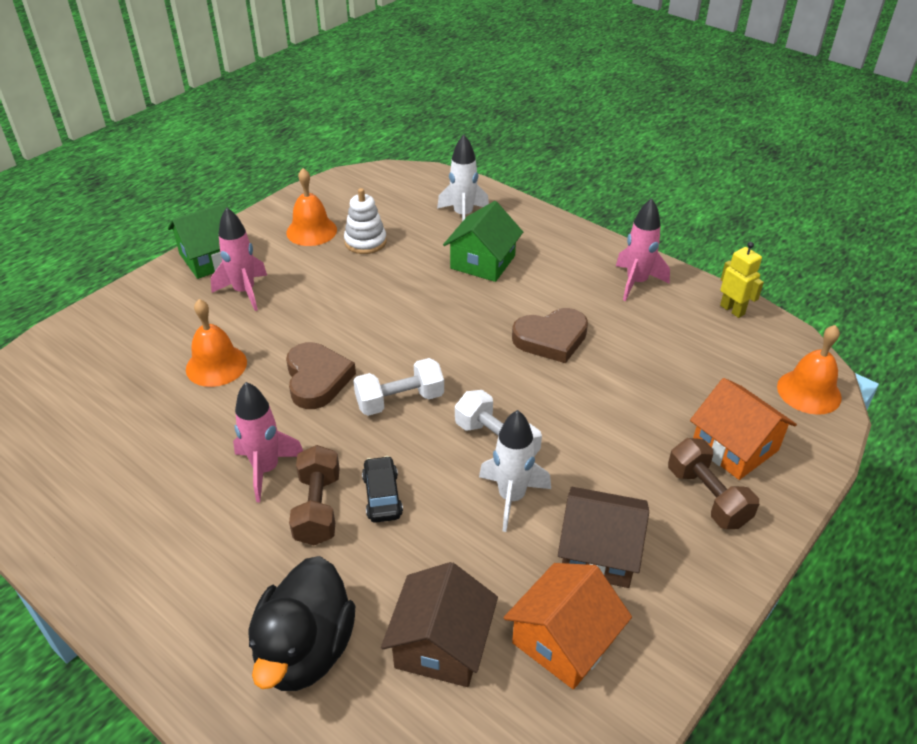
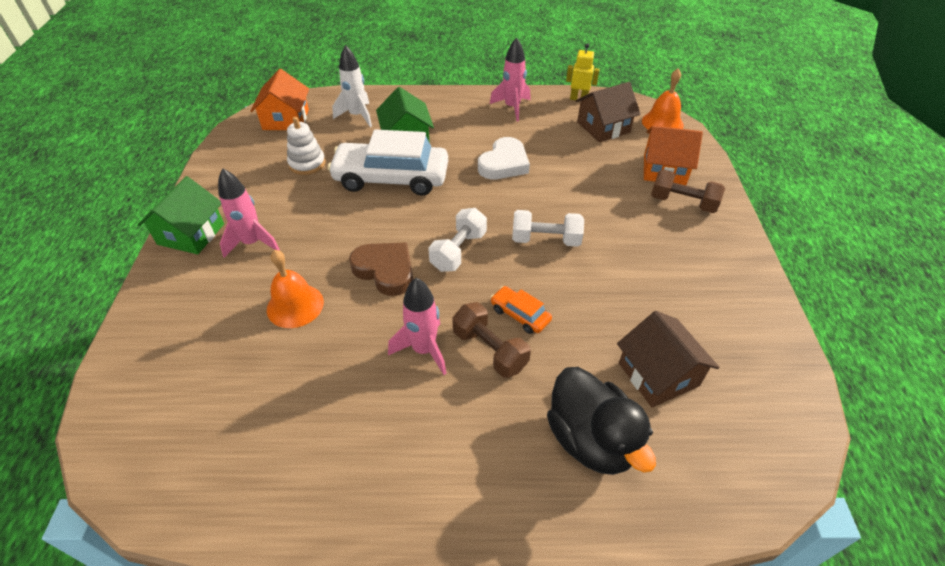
camera: 40 degrees left, 5 degrees up
(311, 231) = (254, 175): orange bell -> none
(382, 496) = (520, 315): black car -> orange car
(422, 295) = (391, 178): none -> white car
(511, 497) = (593, 266): white rocket -> none
(551, 339) = (504, 163): brown heart -> white heart
(563, 640) = (711, 324): orange house -> orange house (286, 119)
(598, 552) = (670, 265): brown house -> brown house (603, 127)

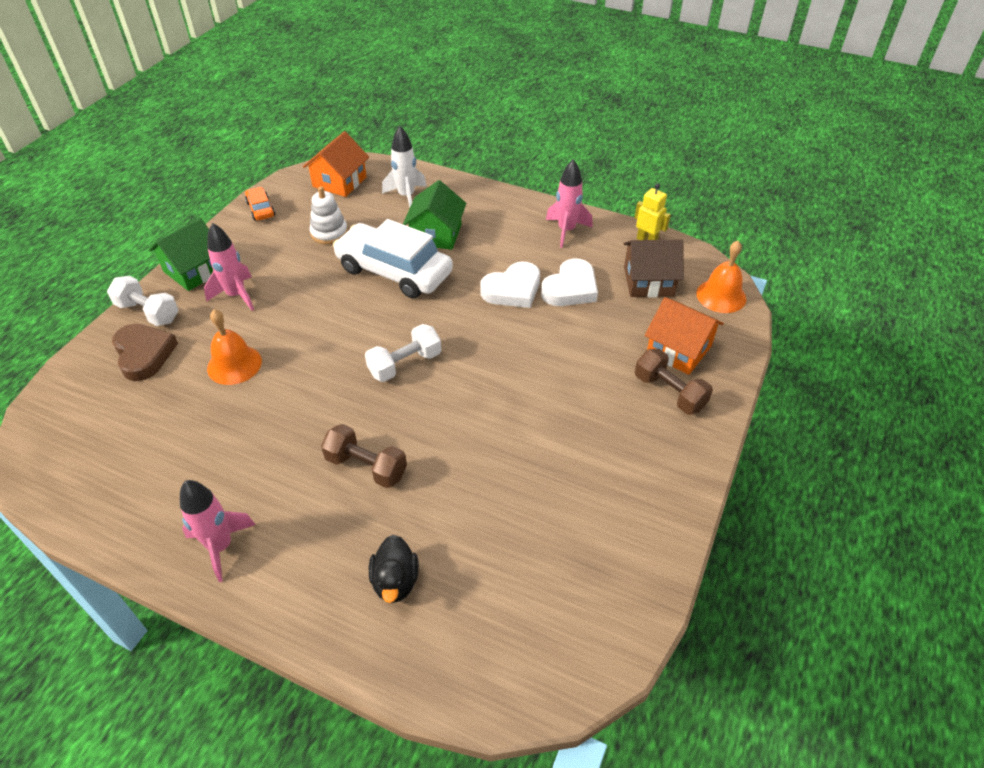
camera: 25 degrees right, 0 degrees up
(385, 270) = (328, 360): brown heart -> brown heart (144, 354)
(424, 350) = (311, 444): pink rocket -> pink rocket (221, 546)
(489, 350) = (366, 467): brown dumbbell -> brown dumbbell turned 45 degrees counterclockwise
(520, 315) = (416, 445): orange car -> orange car (261, 209)
(545, 240) = (495, 382): white dumbbell -> white dumbbell (148, 312)
(549, 149) = (570, 288): none -> white heart
(591, 439) = (395, 581): black duck -> black duck, size x0.61
(658, 374) = (502, 551): brown house -> none

